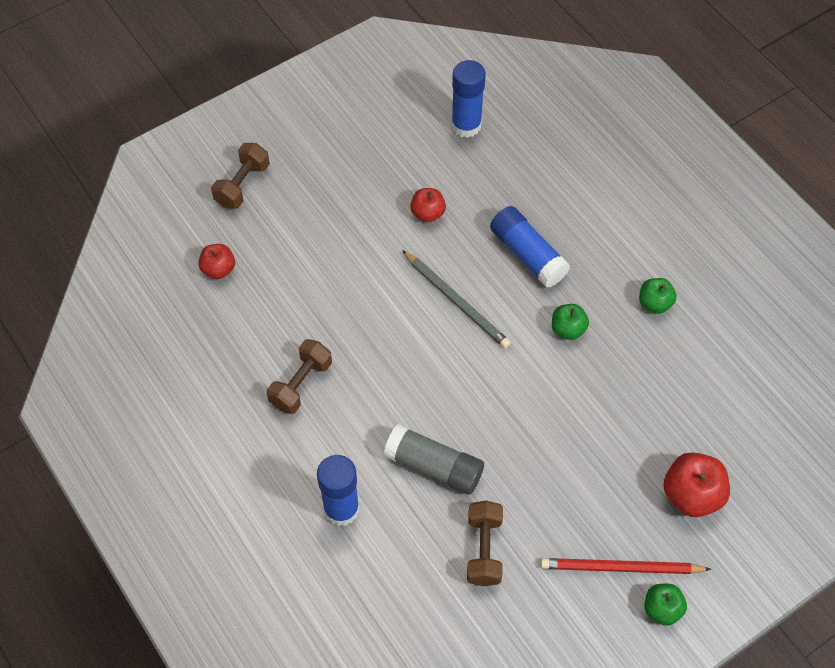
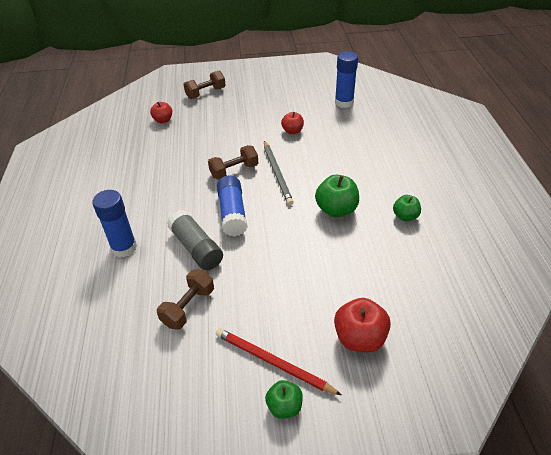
camera: 30 degrees right, 15 degrees down
(301, 384) = (158, 181): brown dumbbell -> brown dumbbell (234, 171)
(528, 255) = (337, 166): blue glue stick -> blue glue stick (232, 213)
(568, 329) = (336, 210): green apple -> green apple, size x1.62

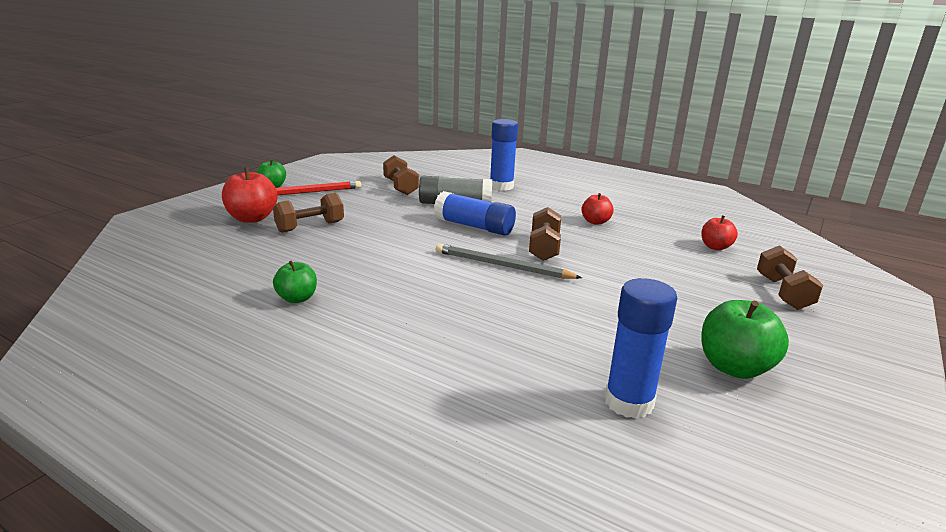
camera: 125 degrees right, 20 degrees down
(292, 131) = (586, 311): red apple -> red apple (595, 222)
(330, 289) = (310, 227): none -> brown dumbbell
(336, 210) = (385, 269): green apple -> green apple (734, 367)

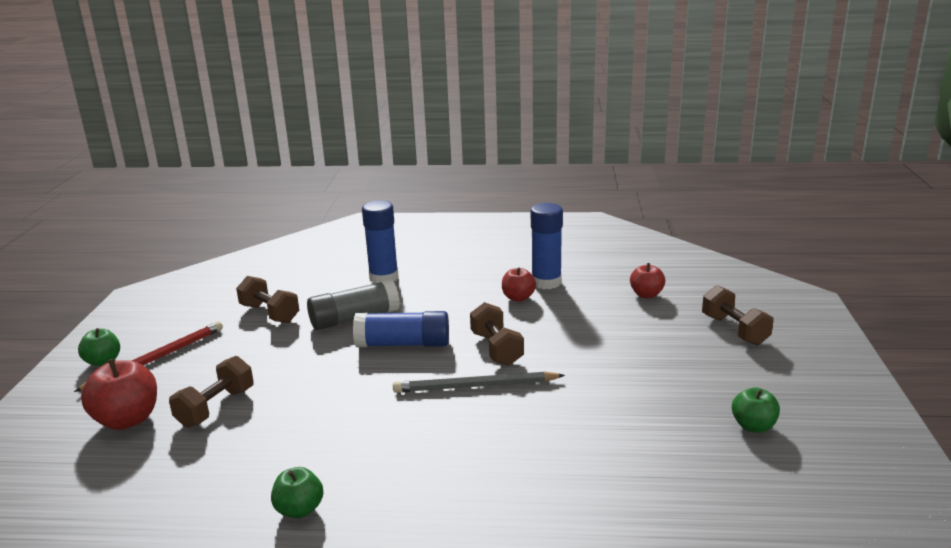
camera: 25 degrees left, 0 degrees up
(629, 402) = (703, 497): blue glue stick -> blue glue stick (546, 282)
(734, 367) = (753, 426): green apple -> green apple, size x0.62

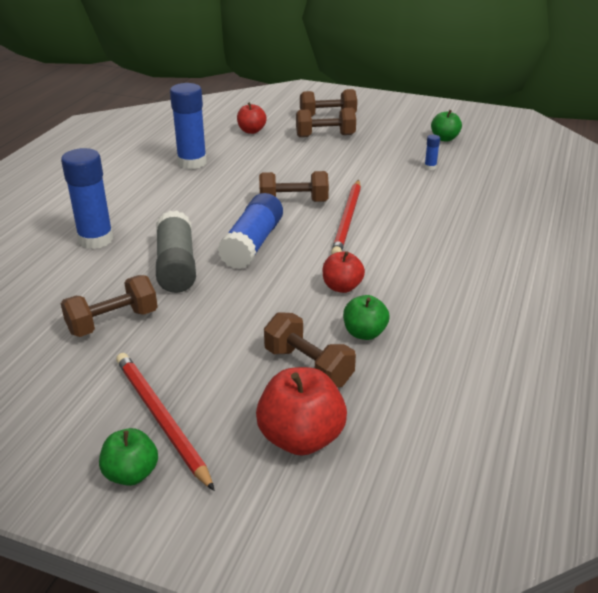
camera: 75 degrees left, 10 degrees up
(299, 510) = (494, 320): green apple -> green apple (364, 333)
(475, 386) = (347, 220): grey pencil -> red pencil
(518, 298) = (210, 179): red apple -> red apple (342, 287)
(649, 424) = (430, 167): none -> blue glue stick
(675, 338) = (325, 136): none -> brown dumbbell

